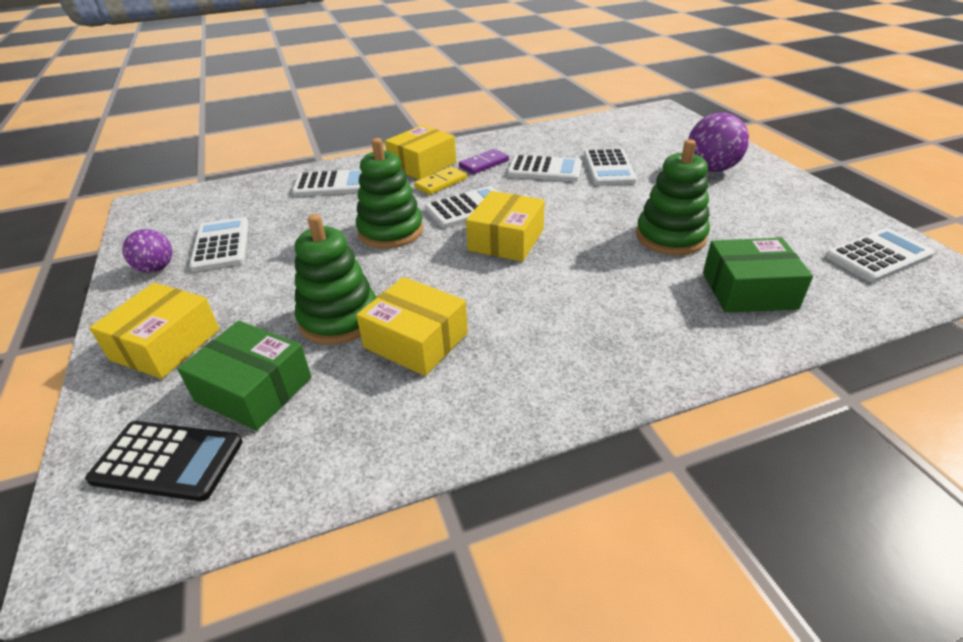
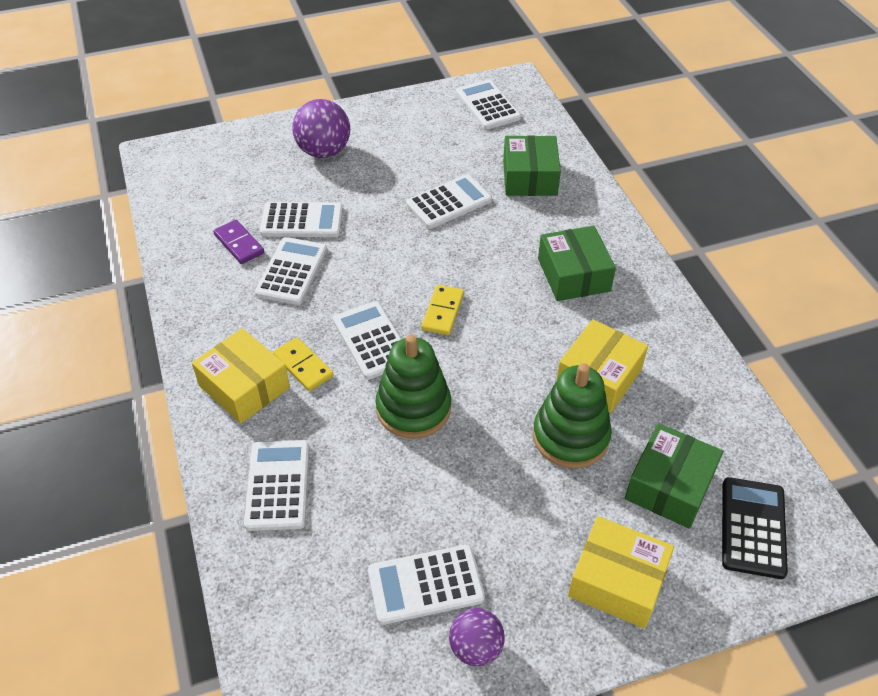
camera: 90 degrees left, 10 degrees up
(484, 164) = (260, 324): purple domino -> purple domino (239, 244)
(506, 240) = (442, 312): yellow box -> yellow domino
(578, 324) = (573, 275): none -> green box
(670, 237) = (449, 202): green stacking toy -> white calculator

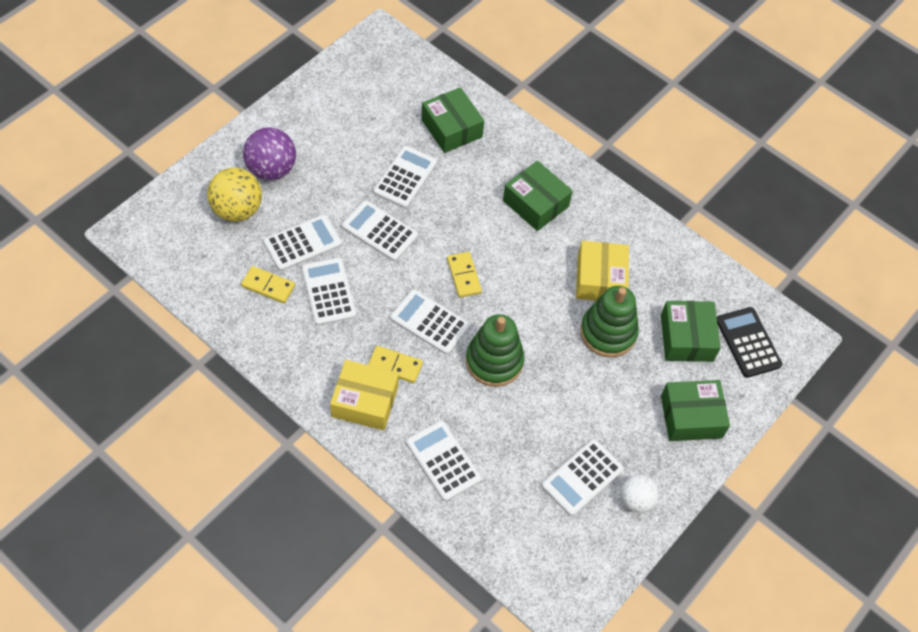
camera: 35 degrees left, 10 degrees up
(239, 244) = (268, 286): purple domino -> yellow domino
(265, 172) = (237, 210): none -> yellow ball
(476, 648) = (636, 500): purple ball -> white ball
(487, 105) = (374, 68): white calculator -> white calculator (380, 231)
(617, 581) = (691, 417): yellow box -> green box

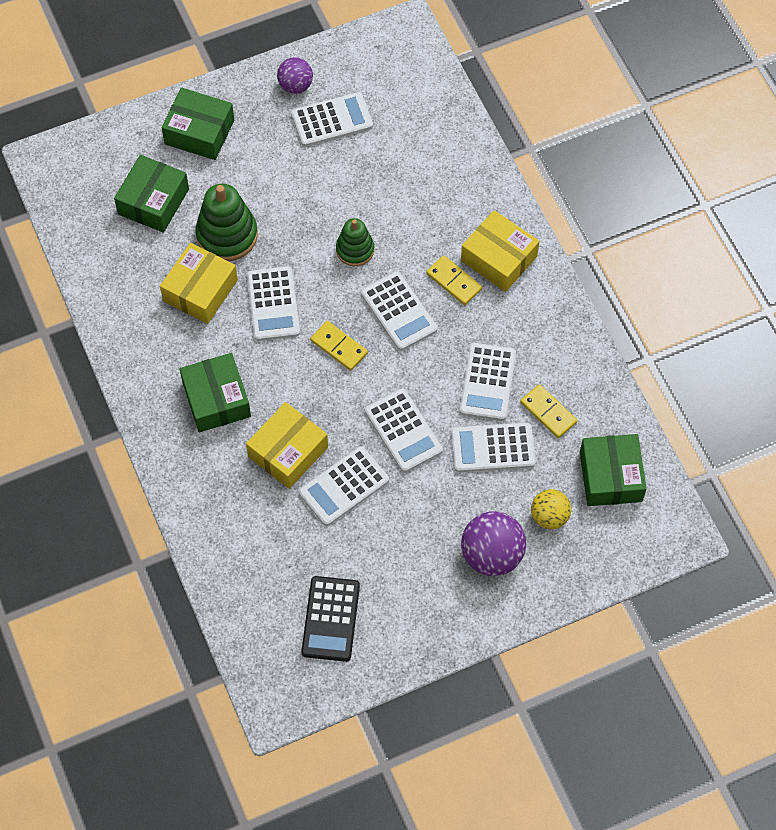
camera: 150 degrees left, 5 degrees up
(237, 210) = (549, 516): yellow ball -> yellow ball, size x0.63
(443, 461) = (450, 180): white calculator -> white calculator (273, 304)
(451, 128) = (258, 531): green box -> green box (610, 476)
(460, 186) = (288, 452): none -> yellow box
(464, 276) = (339, 347): yellow domino -> yellow domino turned 60 degrees counterclockwise
(494, 361) = (355, 250): green stacking toy -> green stacking toy, size x0.62
(636, 500) = (295, 86): white ball -> purple ball
(748, 342) = (97, 175): black calculator -> black calculator (330, 619)

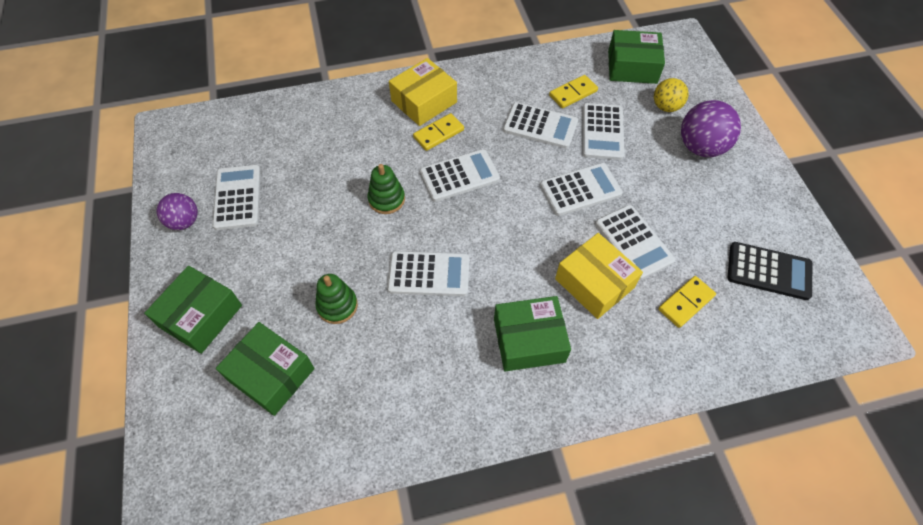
camera: 80 degrees left, 5 degrees down
(200, 291) = (397, 340): yellow box -> none
(227, 235) = (337, 306): green stacking toy -> green stacking toy, size x0.62
(339, 347) = (487, 226): yellow domino -> yellow domino (686, 302)

